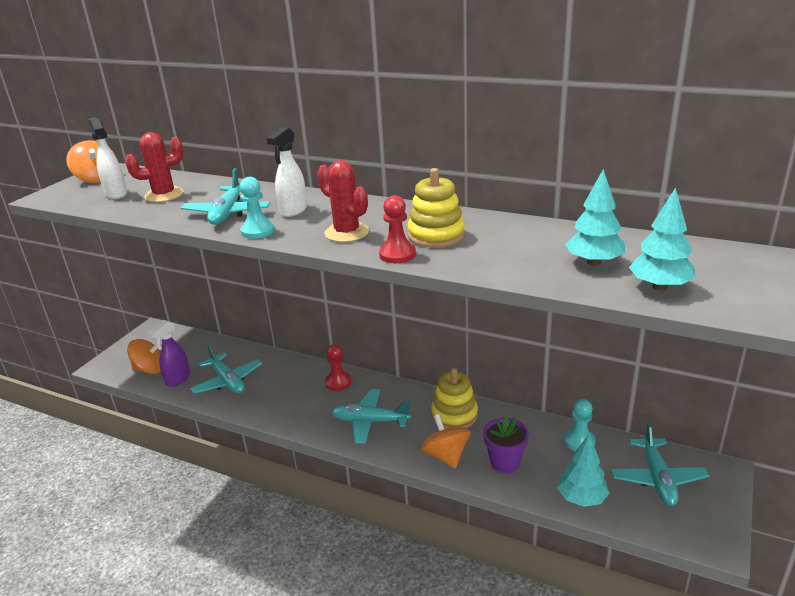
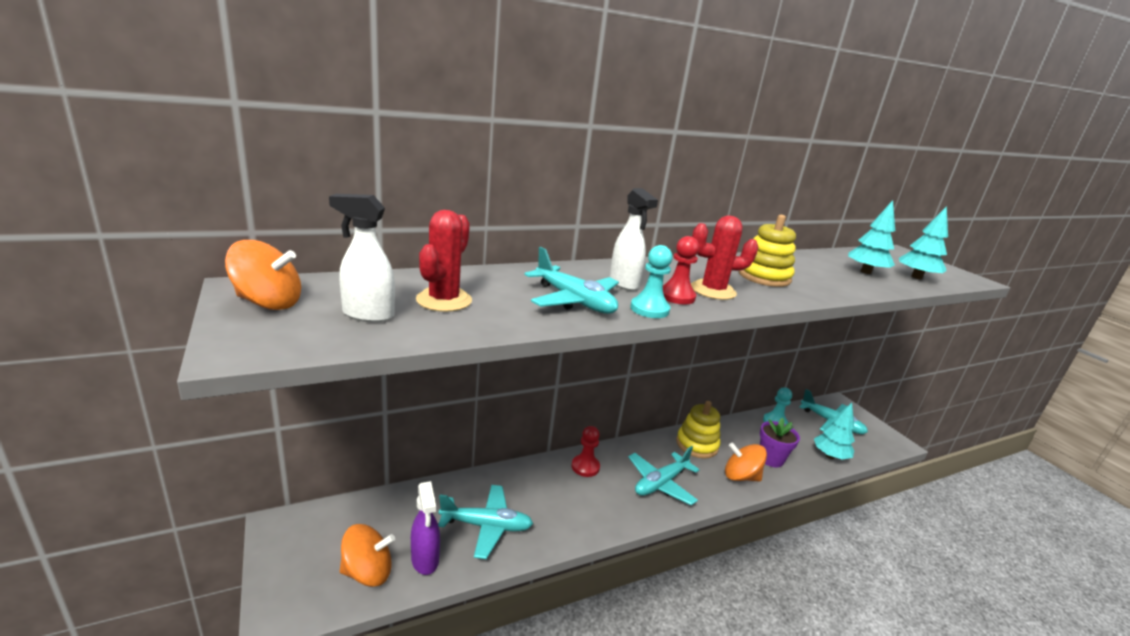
camera: 55 degrees left, 5 degrees down
(150, 369) = (367, 572): orange spinning top -> orange spinning top turned 45 degrees clockwise
(397, 254) = (785, 297): red pawn -> red pawn (676, 296)

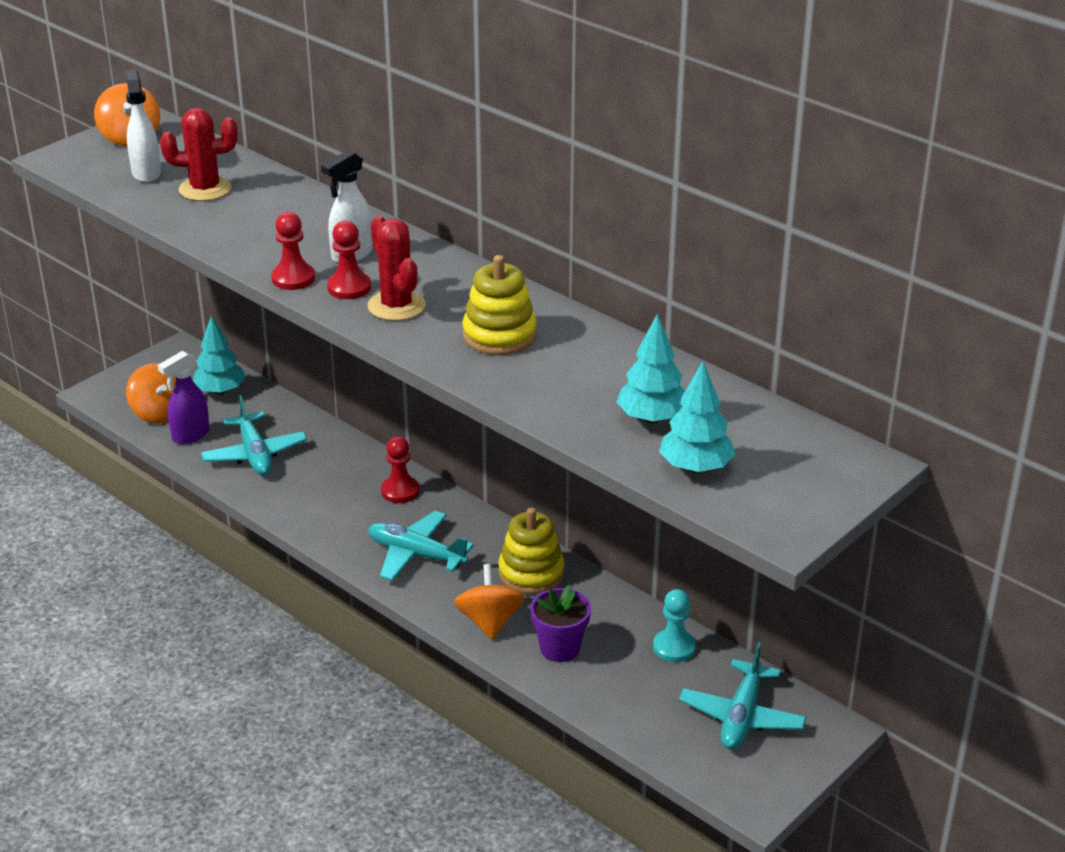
camera: 70 degrees right, 10 degrees up
(574, 301) = (270, 240): turquoise plane -> none
(649, 309) = (293, 278): turquoise pawn -> red pawn
(830, 456) = (628, 713): turquoise tree -> turquoise tree (220, 391)

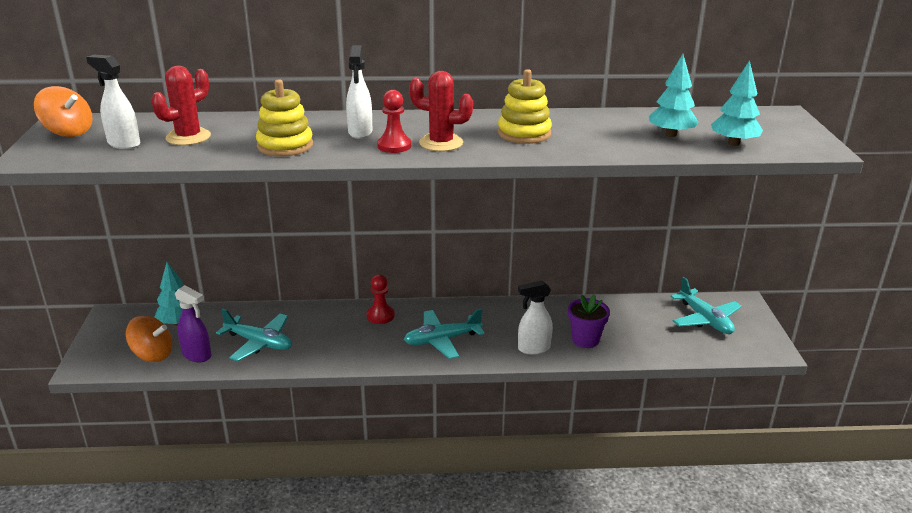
camera: 45 degrees left, 5 degrees down
(190, 435) = (197, 355): purple spray bottle -> purple spray bottle turned 60 degrees counterclockwise
(293, 278) = (350, 154): red pawn -> none
(489, 622) = (533, 348): orange spinning top -> white spray bottle
(531, 573) = (513, 315): yellow stacking toy -> yellow stacking toy (285, 146)
(674, 647) = (630, 309): turquoise pawn -> none

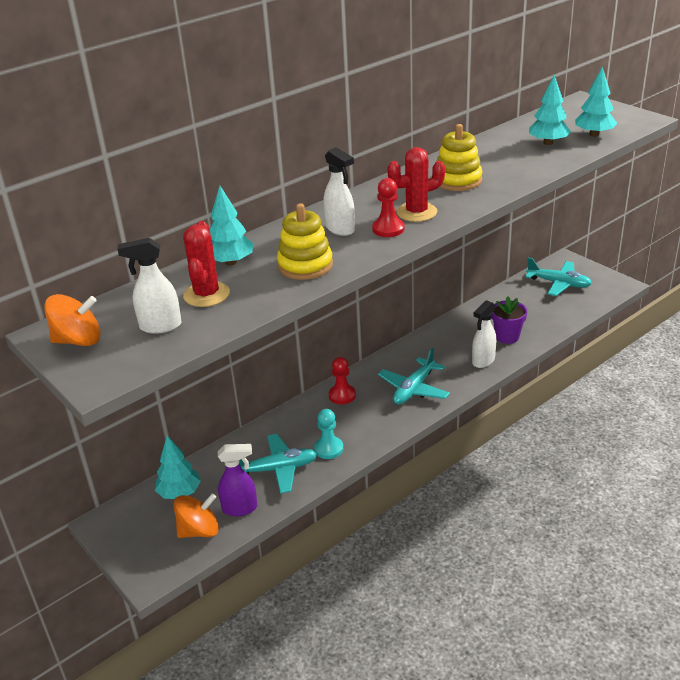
camera: 35 degrees left, 5 degrees up
(245, 124) = (230, 262): none -> turquoise tree
(313, 349) = (328, 449): none -> turquoise pawn

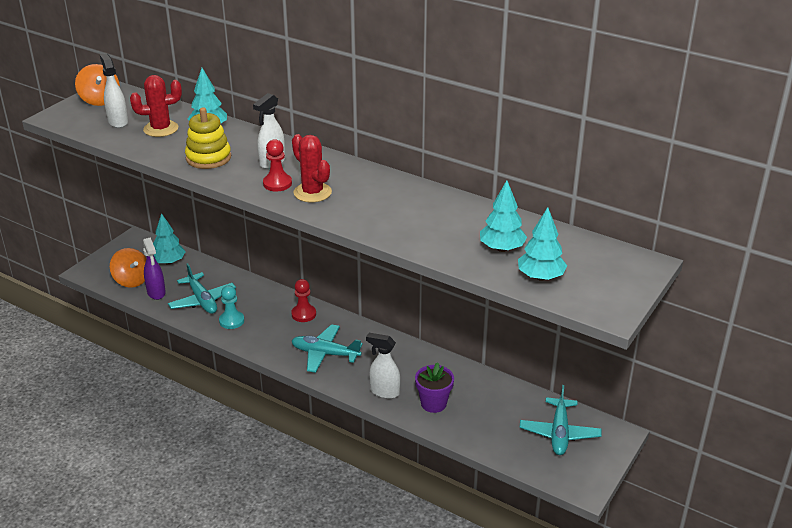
camera: 70 degrees right, 0 degrees up
(457, 180) = (386, 205): yellow stacking toy -> none

